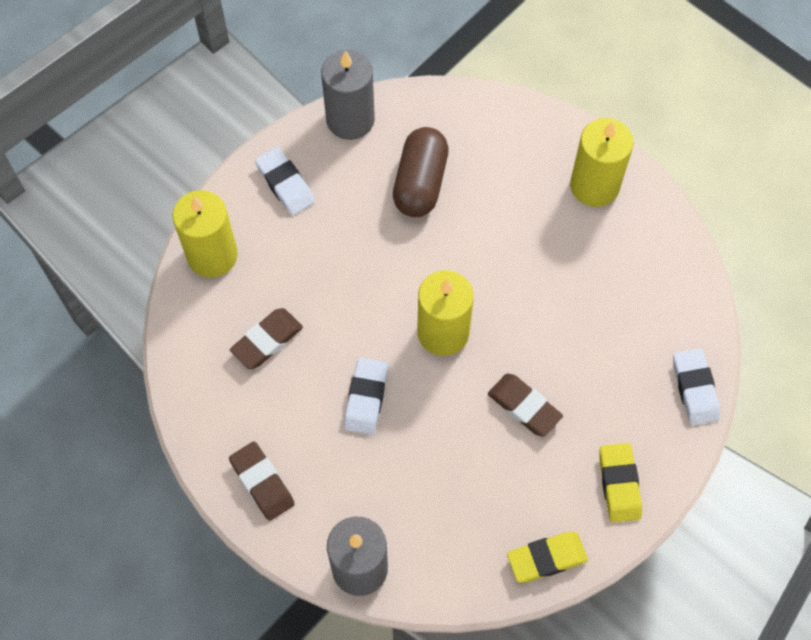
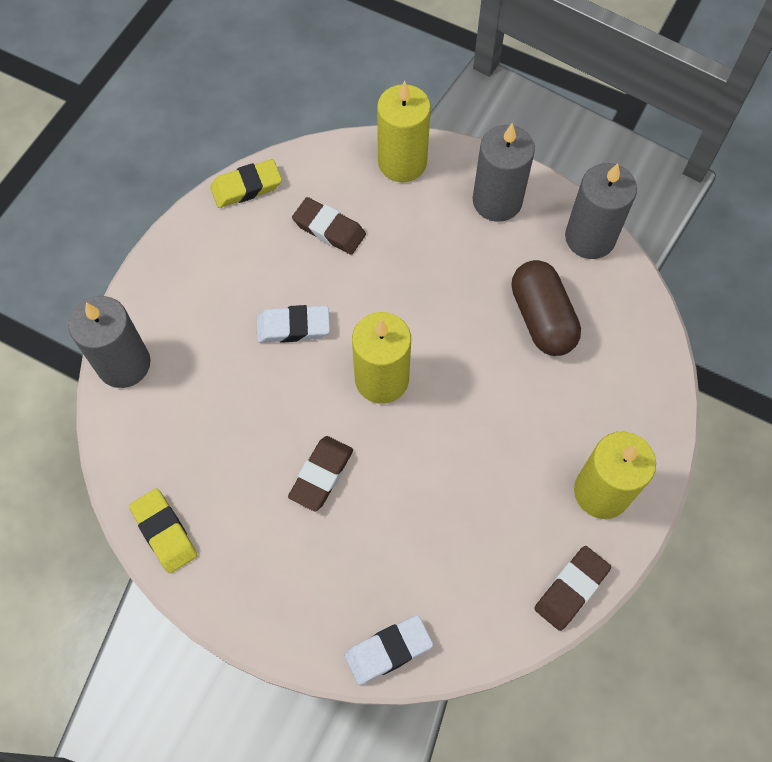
camera: 75 degrees right, 0 degrees up
(262, 482) = (189, 262): brown eraser -> brown eraser (571, 589)
(285, 184) = (497, 201): white eraser -> grey candle
(420, 182) = (542, 318): brown capsule -> brown capsule turned 75 degrees clockwise
(619, 484) = (259, 589): yellow eraser -> yellow eraser (246, 187)

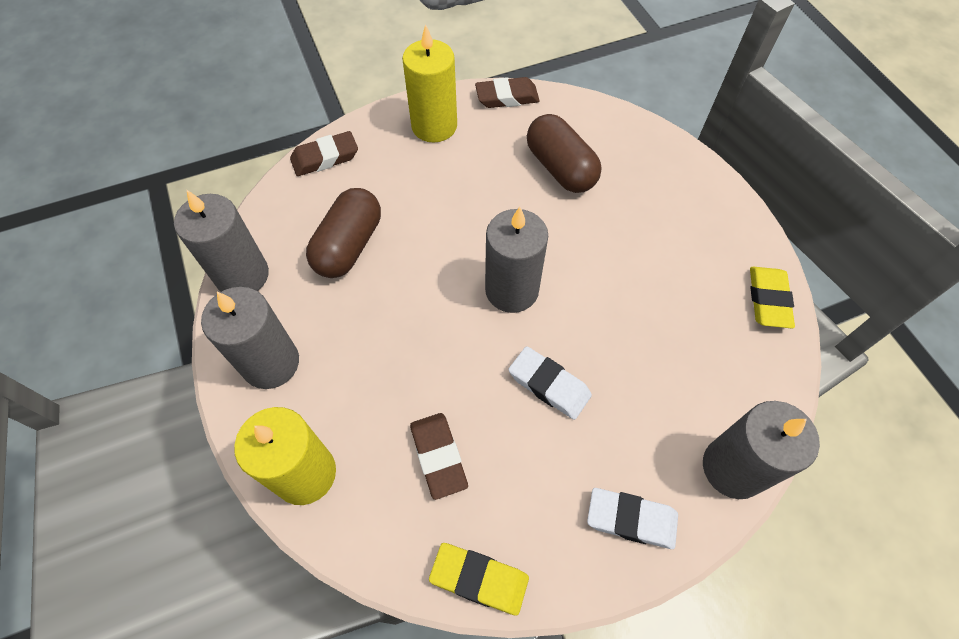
camera: 140 degrees left, 5 degrees down
(321, 475) = (615, 257): brown eraser -> brown eraser (325, 158)
(382, 379) = (512, 290): yellow candle -> grey candle
(388, 651) = (648, 137): white eraser -> white eraser (631, 519)
(443, 537) = (560, 168): none -> brown capsule

